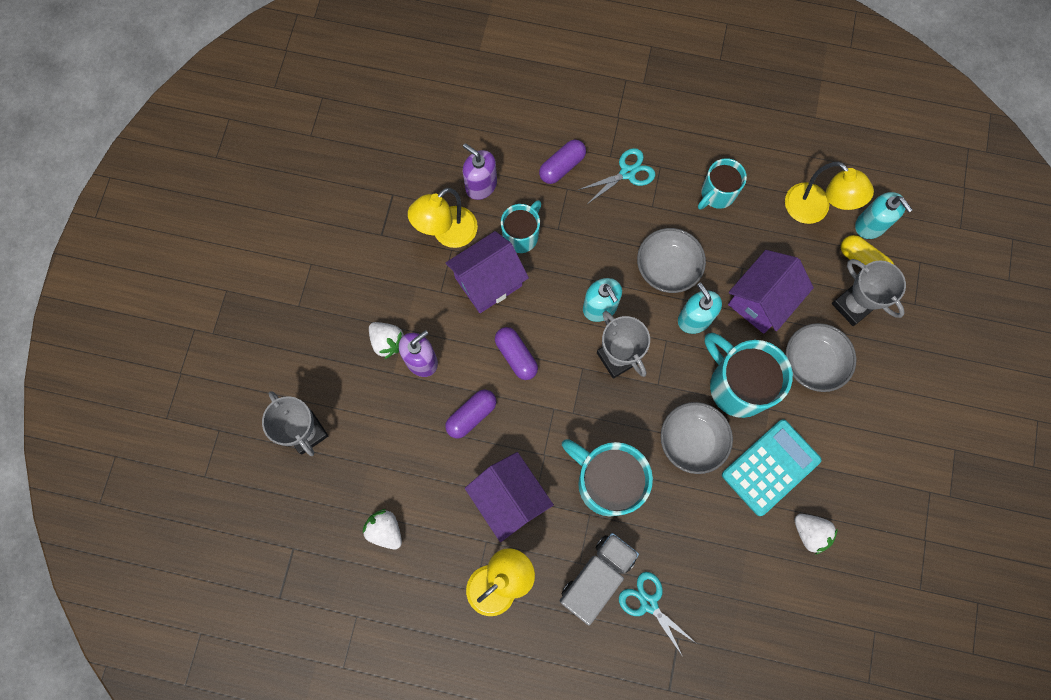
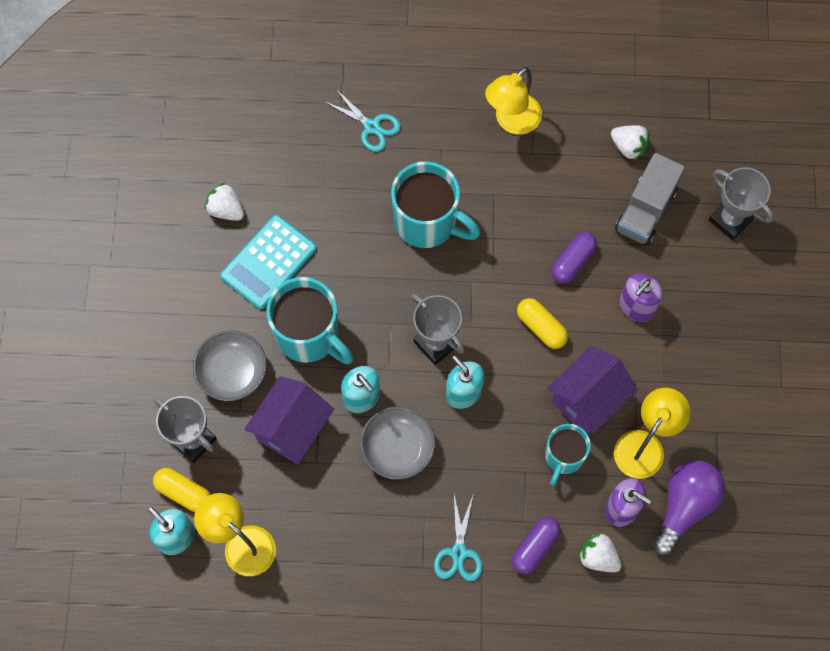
camera: 170 degrees right, 5 degrees down
(387, 342) = (676, 319): white strawberry -> white strawberry (598, 557)
(427, 178) = (684, 506): none -> purple light bulb
(509, 499) = (518, 192): purple house -> none
(516, 356) = (541, 327): purple capsule -> yellow capsule
(597, 577) = (423, 140): grey truck -> grey truck (646, 210)
(627, 173) = (459, 552): turquoise scissors -> turquoise scissors turned 45 degrees counterclockwise
(692, 441) = (349, 274): grey bowl -> none
(717, 194) = (353, 544): turquoise mug -> none

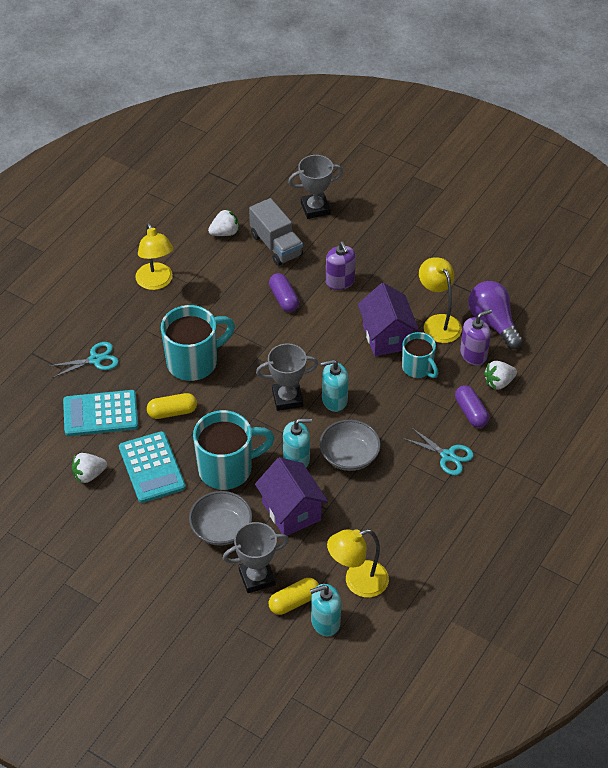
camera: 60 degrees left, 20 degrees down
(306, 174) = (100, 414): none -> turquoise calculator
(541, 327) = (318, 337): yellow capsule -> yellow capsule (172, 412)

